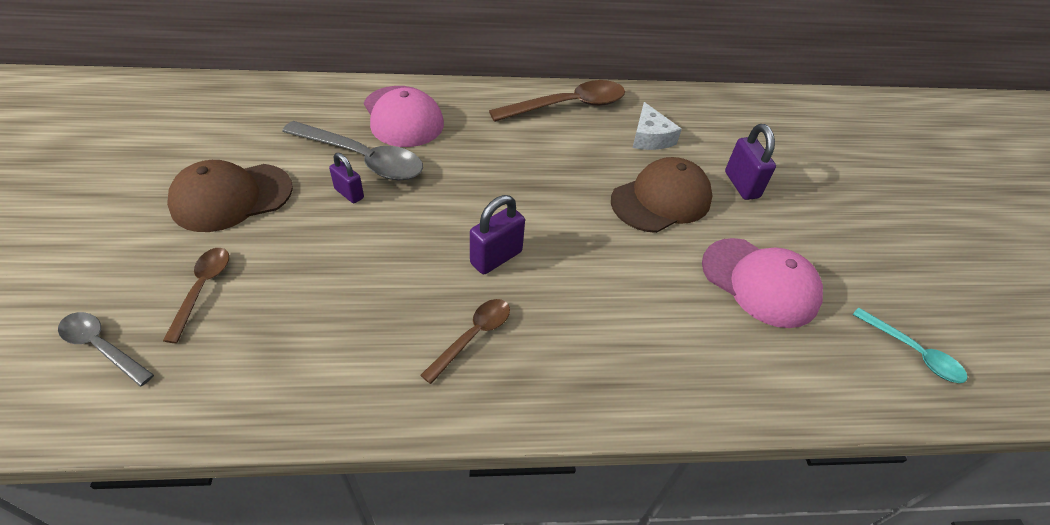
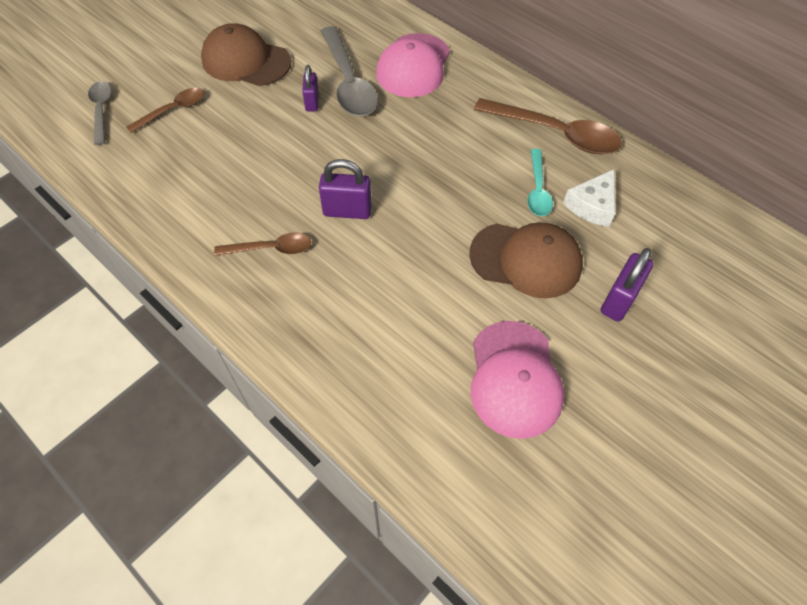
camera: 50 degrees right, 10 degrees up
(913, 352) = (566, 534): turquoise spoon -> turquoise spoon (537, 190)

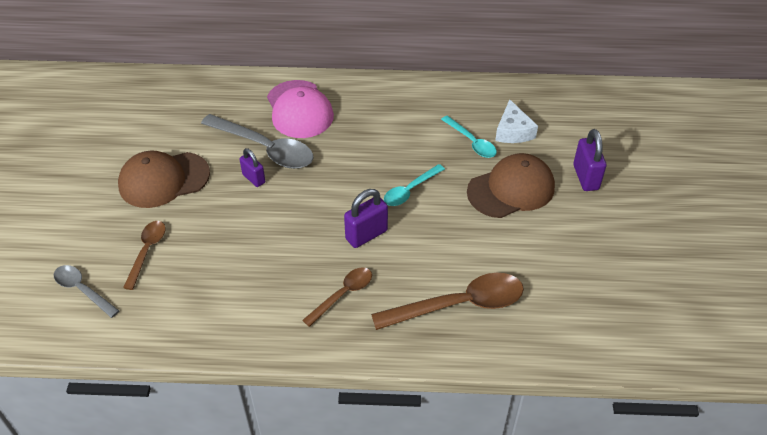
camera: 40 degrees left, 10 degrees down
(428, 197) = (410, 190): none -> turquoise spoon
(514, 379) = (579, 262): pink cap -> none
(556, 134) = (444, 99): brown spoon -> brown spoon (459, 304)

